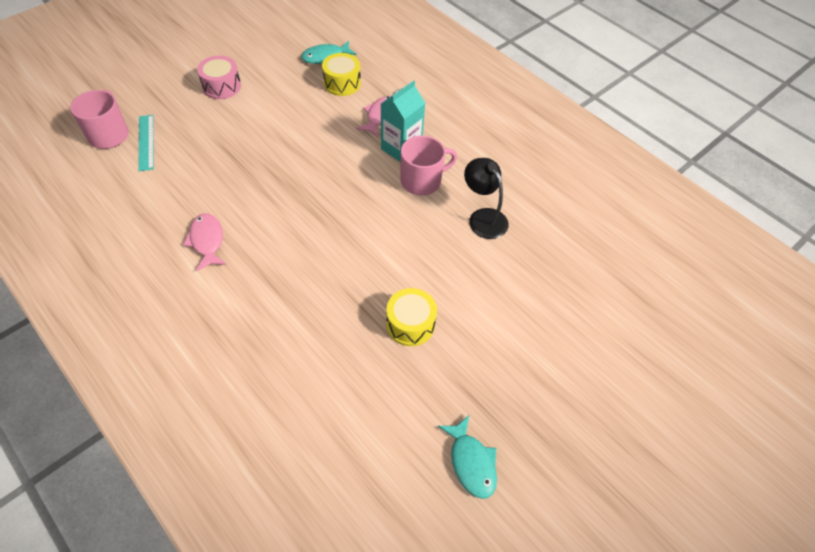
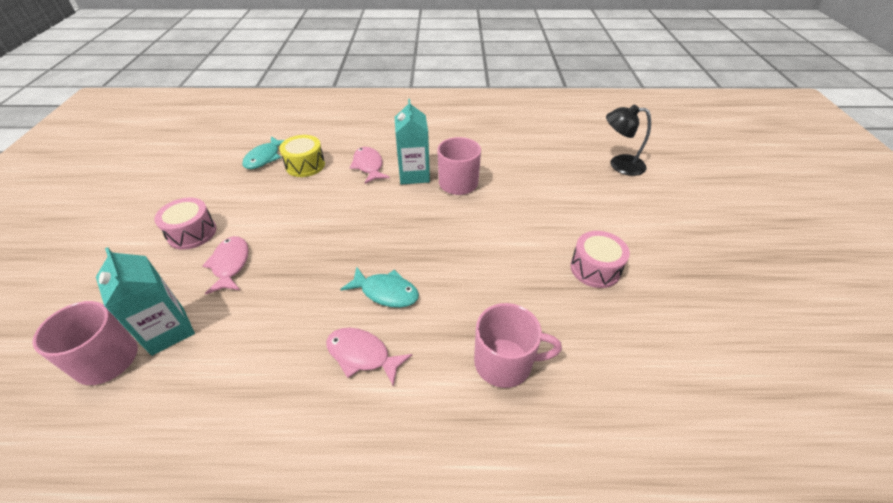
camera: 45 degrees left, 10 degrees down
(146, 142) = (168, 331): turquoise ruler -> turquoise carton
(215, 125) = (230, 264): none -> pink fish
(266, 318) = (505, 362): none -> pink mug
(410, 324) = (595, 268): yellow drum -> pink drum
(471, 462) = (759, 312): turquoise fish -> turquoise fish (386, 292)
(483, 217) = (527, 175): black lamp -> black lamp (619, 164)

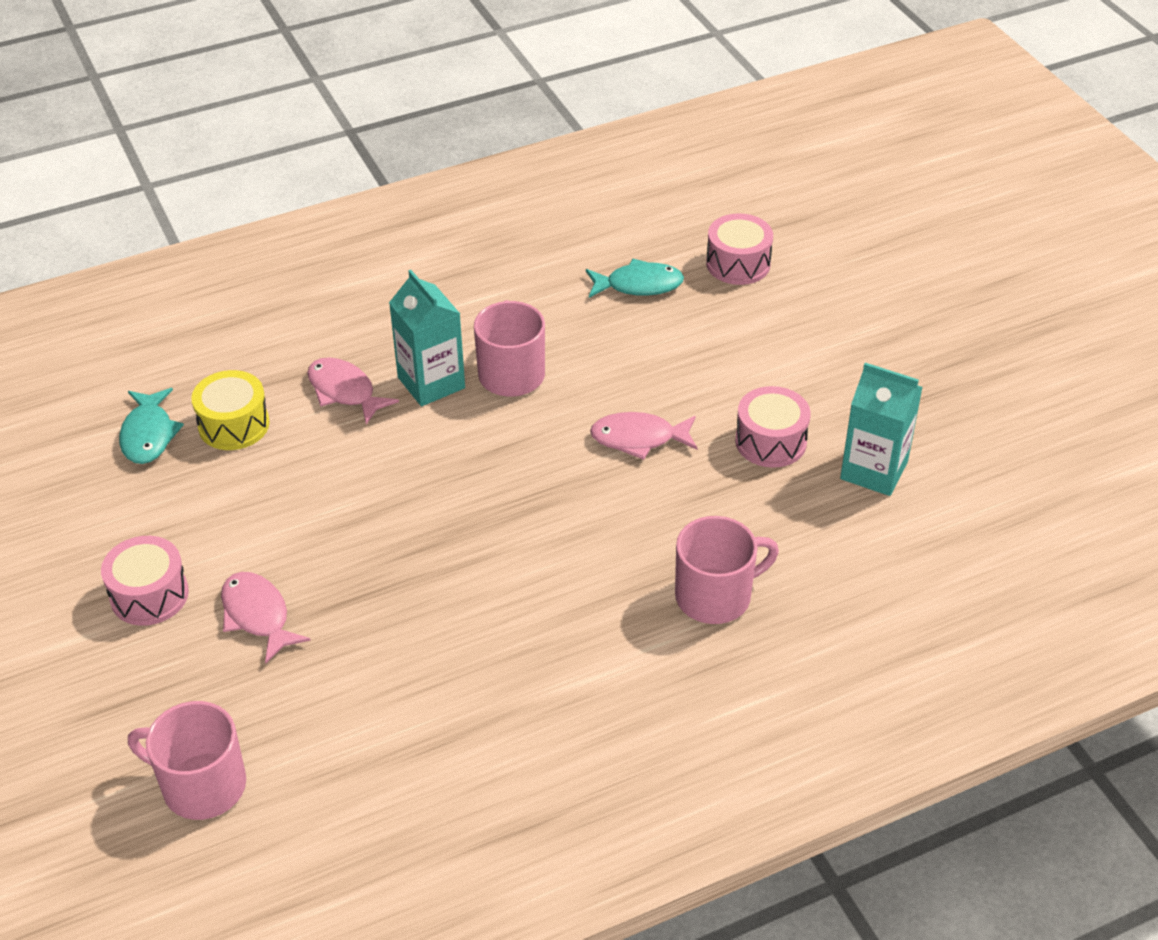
camera: 25 degrees left, 0 degrees up
(168, 331) = (253, 725): turquoise carton -> turquoise carton (874, 470)
(362, 355) = (538, 653): pink fish -> pink fish (639, 438)
(386, 292) = (514, 570): turquoise fish -> turquoise fish (639, 285)
(619, 164) = (738, 264): black lamp -> pink drum

